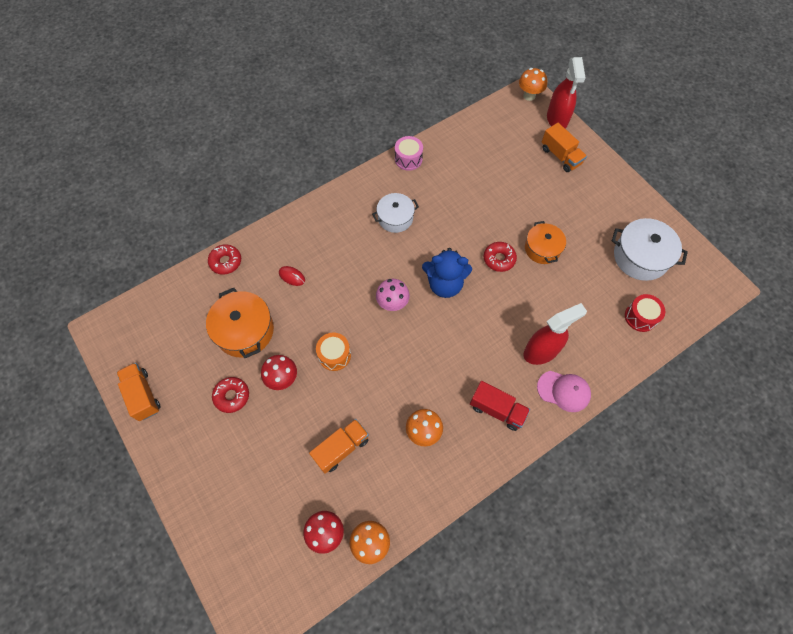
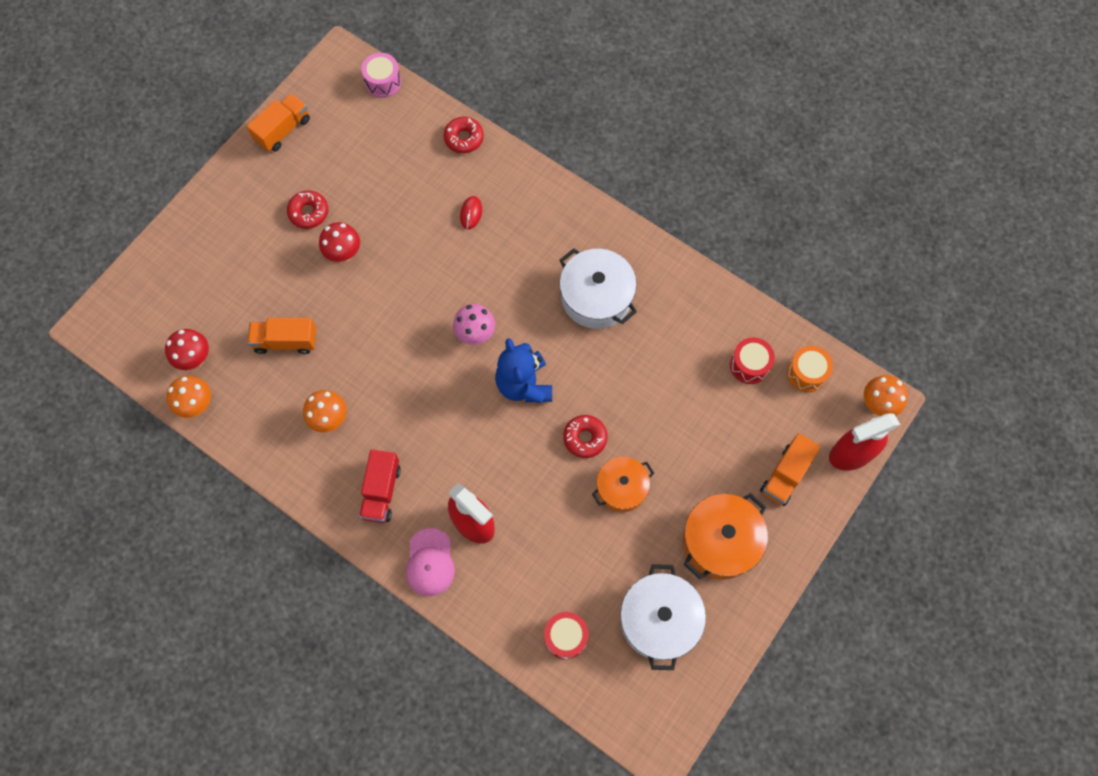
camera: 70 degrees right, 5 degrees up
(245, 331) = (387, 193): orange pot -> orange pot (720, 541)
(334, 355) = (389, 295): orange drum -> orange drum (806, 373)
(341, 448) = (286, 341): orange truck -> orange truck turned 150 degrees clockwise
(395, 218) = (596, 297): white pot -> white pot, size x1.51
(408, 159) = (694, 282): pink drum -> pink drum (383, 82)
(479, 149) = (749, 365): none -> red drum

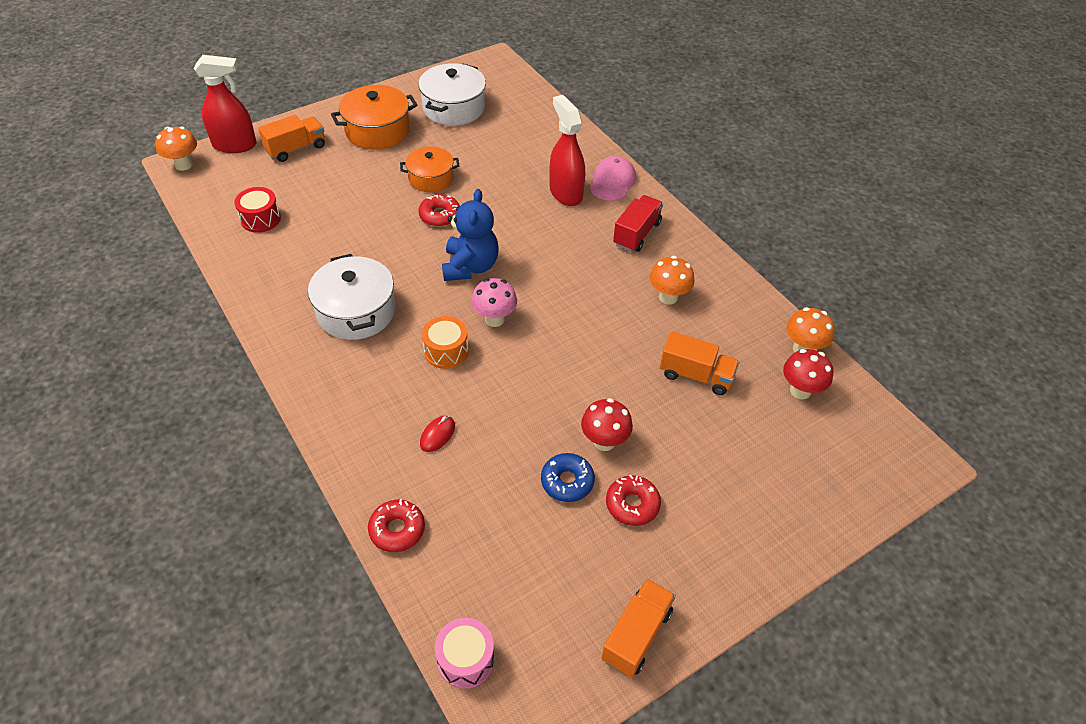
camera: 160 degrees left, 20 degrees down
(283, 130) = (636, 635): orange truck -> orange truck turned 150 degrees clockwise
(361, 212) = (567, 481): none -> blue donut
(565, 637) = (527, 118): red drum -> none
(806, 373) = (219, 199): orange drum -> orange drum (446, 351)

